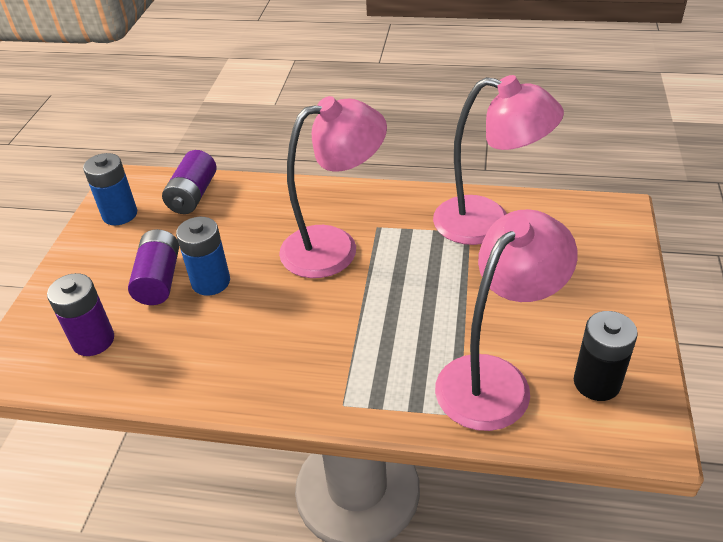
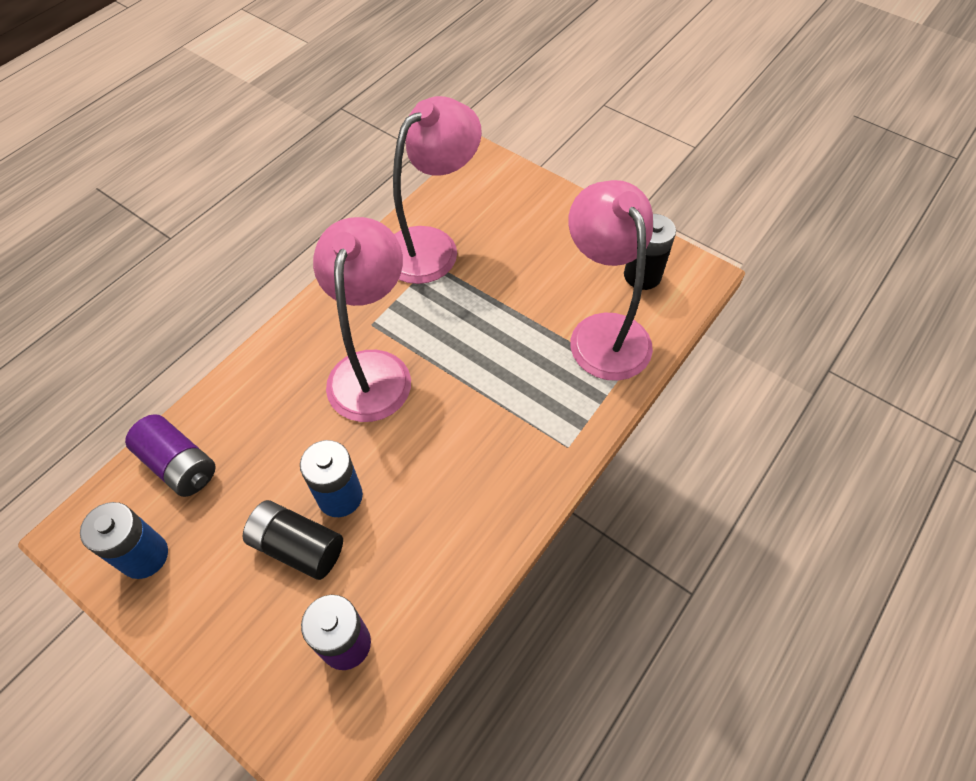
camera: 65 degrees left, 15 degrees up
(159, 280) = (297, 546): purple battery -> black battery

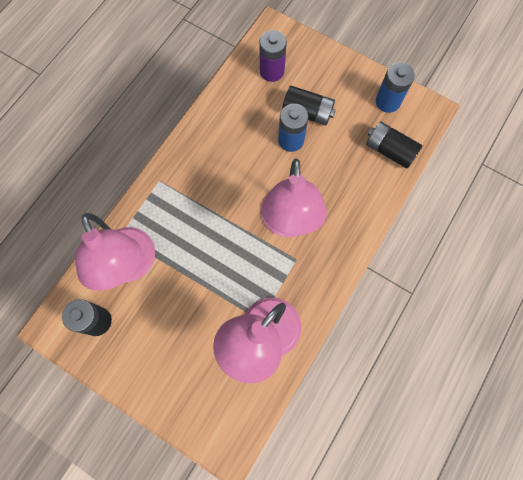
camera: 175 degrees right, 15 degrees up
(179, 465) = (389, 150): purple battery -> black battery

